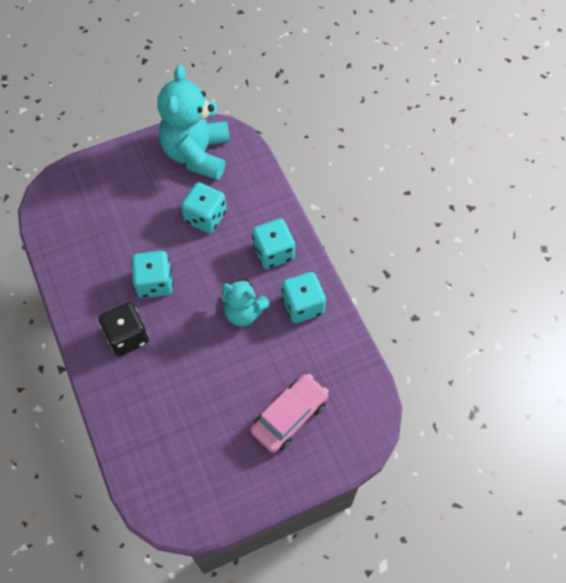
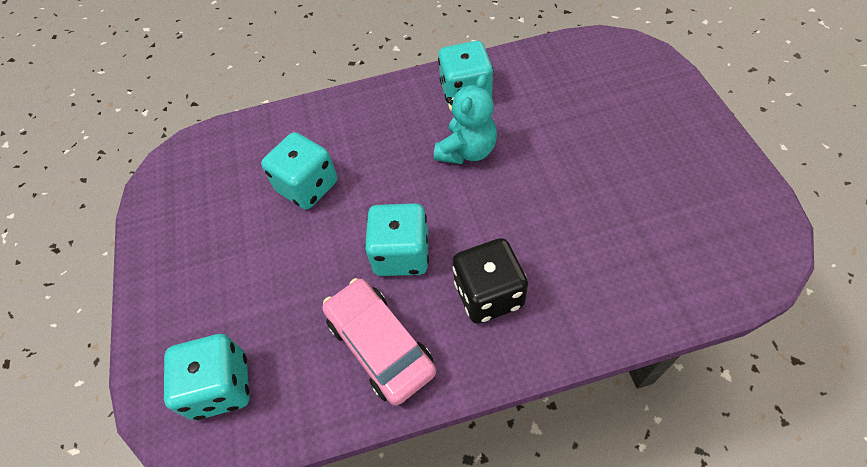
camera: 75 degrees left, 5 degrees down
(197, 154) = (196, 192): turquoise teddy bear -> none
(273, 253) = (384, 116): turquoise dice -> turquoise dice (221, 386)
(289, 416) = (615, 114): pink car -> pink car (380, 345)

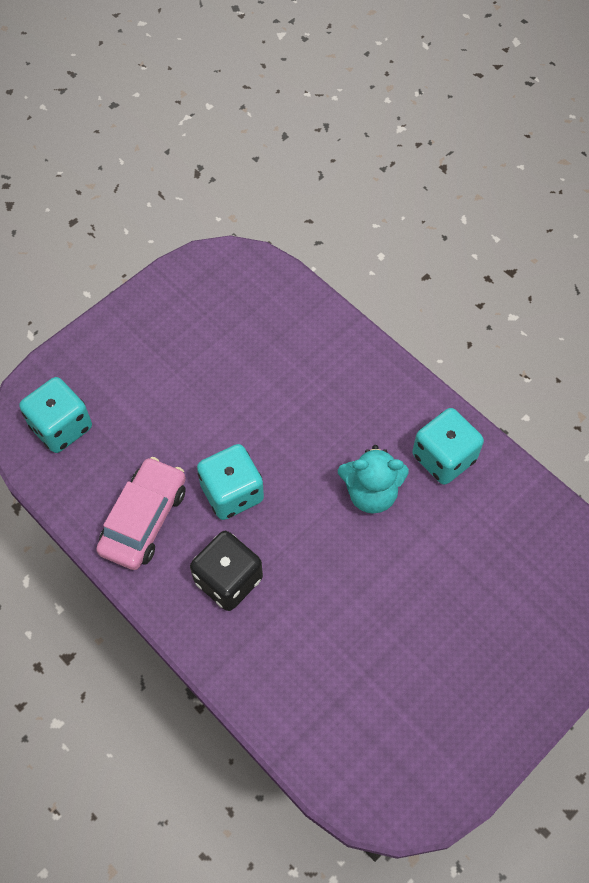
camera: 55 degrees right, 5 degrees up
(307, 187) = (260, 381): turquoise dice -> none

